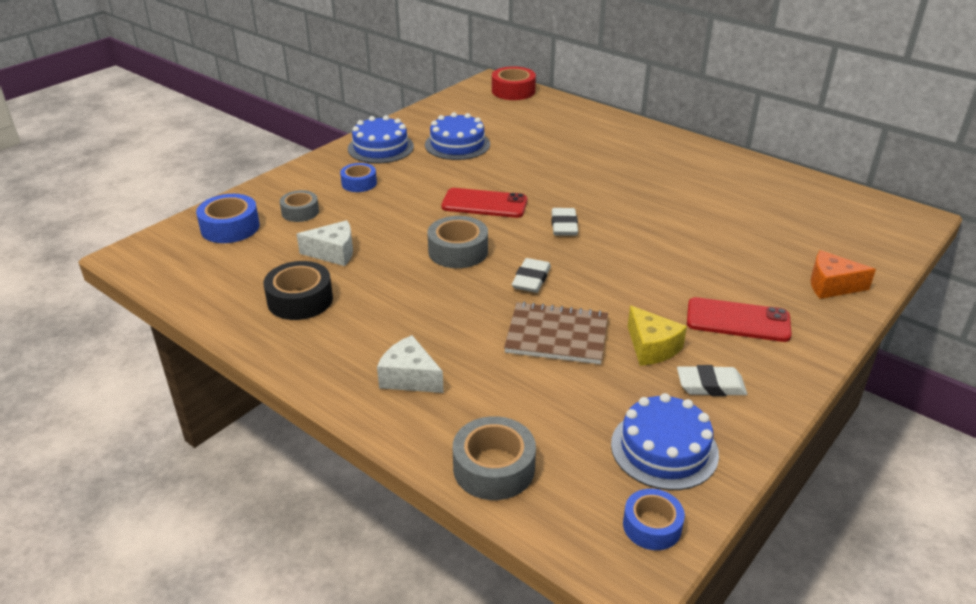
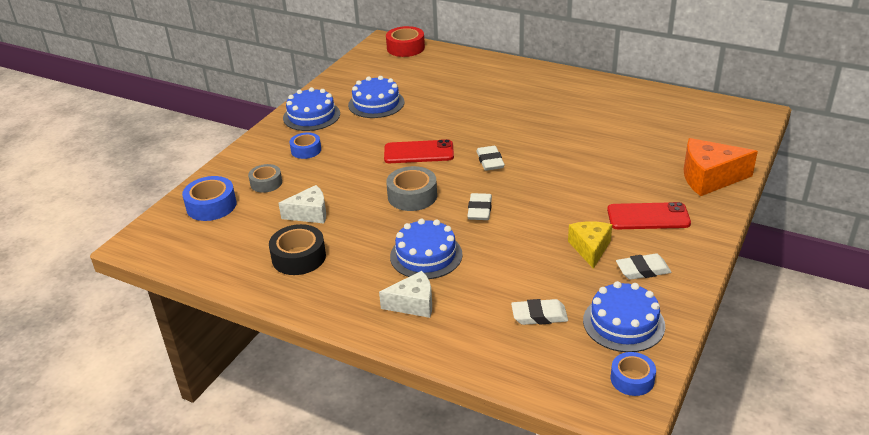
camera: 10 degrees left, 0 degrees up
(409, 377) = (413, 304): white cheese -> white cheese turned 150 degrees clockwise
(447, 322) = (426, 255): none -> blue cake
(494, 468) = (504, 360): grey tape -> none
(557, 335) = (515, 251): brown notebook -> none
(558, 419) = (539, 315): none -> white eraser
(651, 347) = (590, 249): yellow cheese -> yellow cheese turned 135 degrees counterclockwise
(831, 285) = (709, 178): orange cheese -> orange cheese, size x1.53

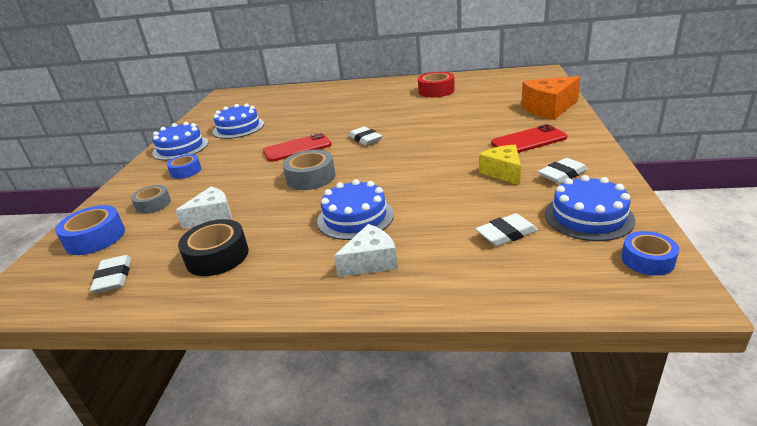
camera: 20 degrees left, 5 degrees down
(405, 48) = (245, 93): red tape -> red tape (436, 91)
(479, 210) = (381, 172): white eraser -> white eraser (113, 278)

